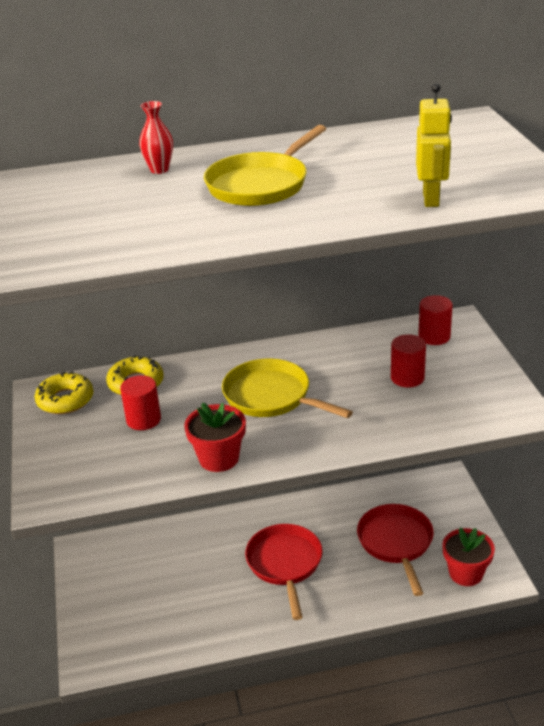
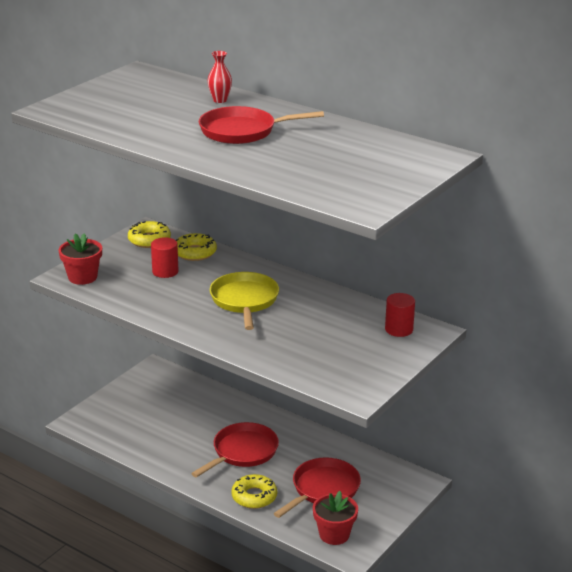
camera: 45 degrees right, 5 degrees down
(219, 458) = (163, 311): red flower pot -> red flower pot (82, 277)
(261, 184) = (242, 131): yellow pan -> red pan
(359, 595) = (254, 496): none -> yellow donut
(407, 377) = (334, 338): red cylinder -> none
(431, 199) = (296, 181): yellow robot -> none

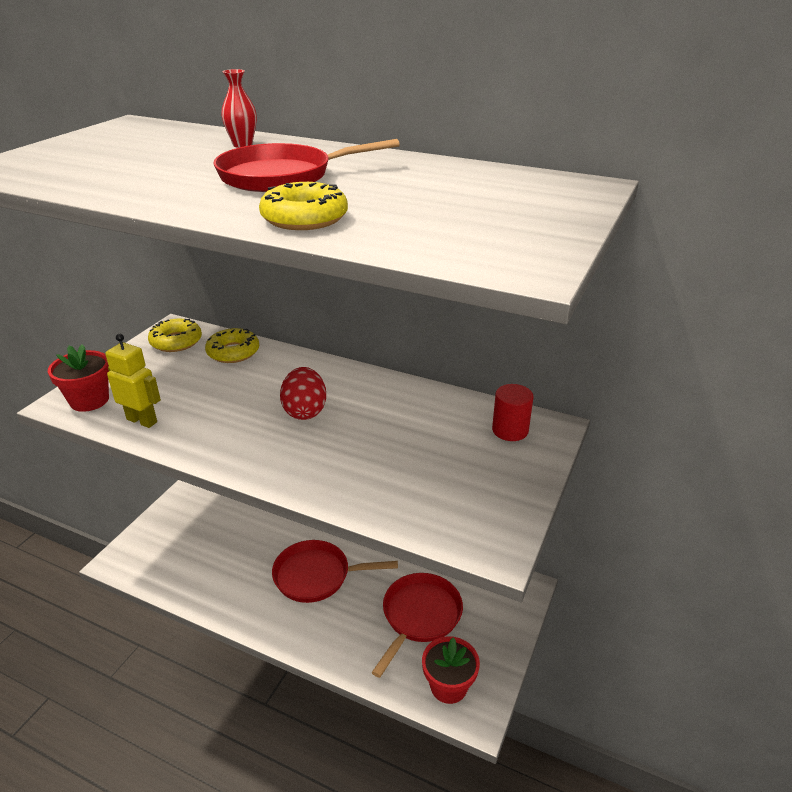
camera: 10 degrees left, 5 degrees up
(122, 295) = (142, 420): none -> yellow robot
(165, 271) = (198, 381): red cylinder -> none
(242, 452) = (316, 576): red pan -> red pan turned 120 degrees counterclockwise
(244, 301) = (305, 411): yellow pan -> red egg
(254, 496) = (341, 641): yellow donut -> yellow donut (304, 218)

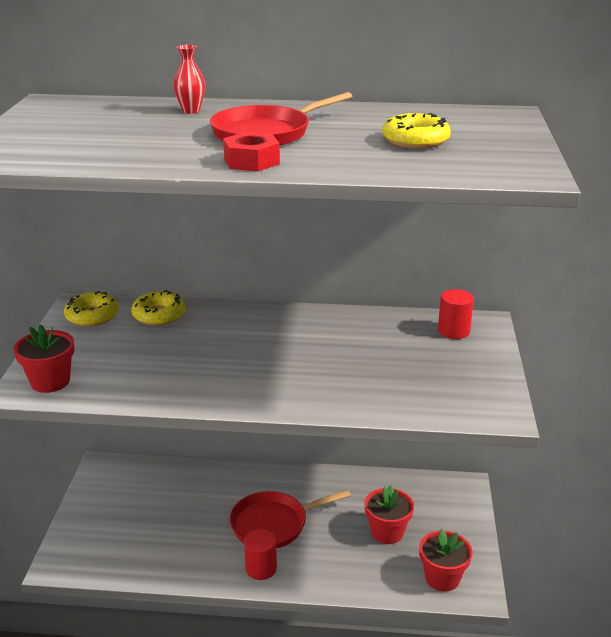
camera: 20 degrees left, 5 degrees down
(142, 420) = (121, 387): yellow robot -> none
(221, 205) = (251, 161): none -> red nut
(280, 619) = (261, 568): none -> red cylinder
(304, 218) = (332, 162): yellow donut -> yellow donut (415, 140)
(305, 411) = (269, 350): red egg -> none
(419, 616) = (387, 532): red pan -> red flower pot

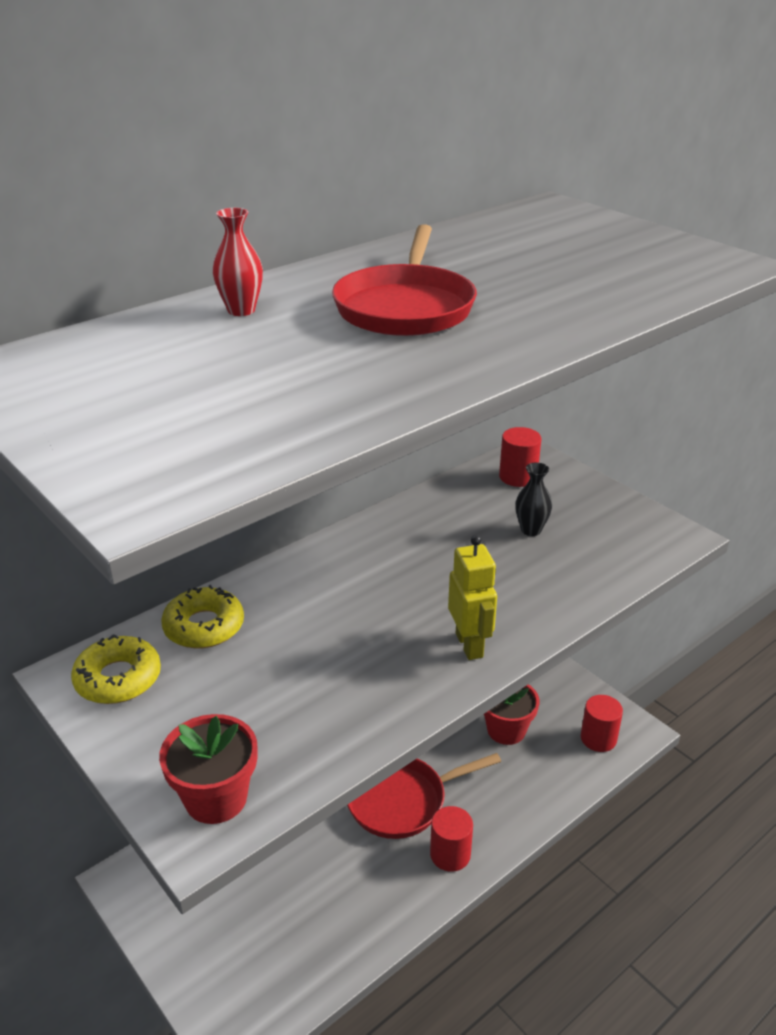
camera: 45 degrees left, 5 degrees up
(251, 161) = (487, 348): red nut -> none
(263, 393) = (469, 645): none -> yellow robot
(273, 524) = (402, 800): red pan -> red pan turned 45 degrees clockwise
(406, 361) = (531, 530): none -> black vase
(415, 140) = (560, 262): yellow donut -> none
(442, 578) = (598, 738): red flower pot -> red cylinder

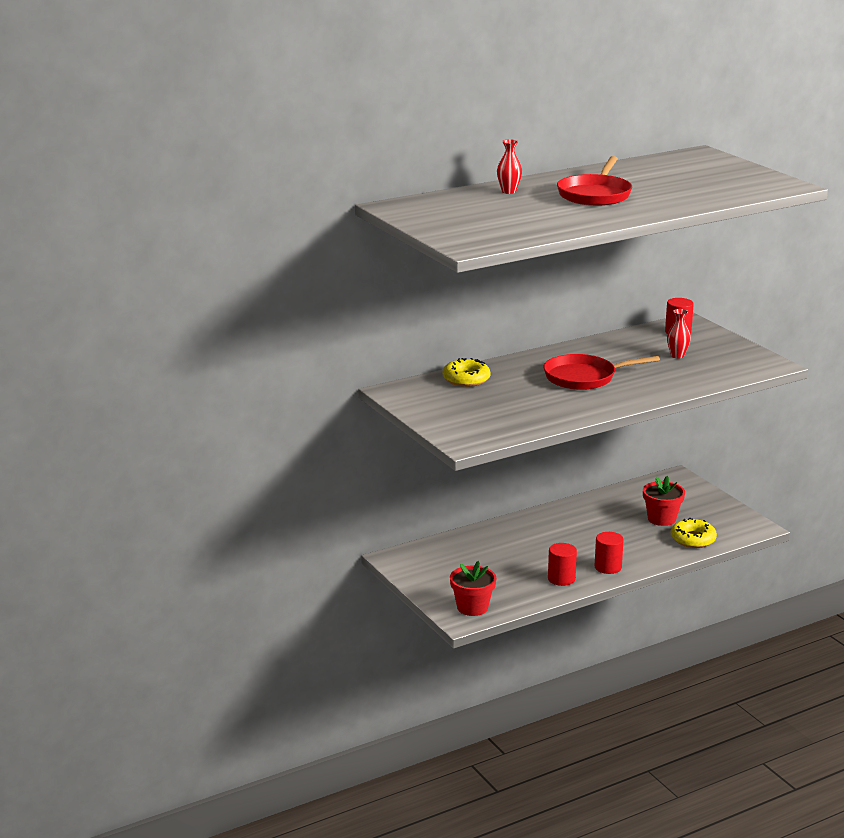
camera: 10 degrees right, 10 degrees down
(118, 678) = (418, 394): yellow donut -> yellow donut (693, 539)
(216, 798) = (473, 434): red flower pot -> red flower pot (472, 607)
(402, 800) = (580, 543): red pan -> red pan (584, 377)
(469, 645) = (622, 397): yellow robot -> none
(531, 530) = (677, 356): black vase -> red vase
(598, 738) = (728, 528): red cylinder -> red cylinder (561, 579)

